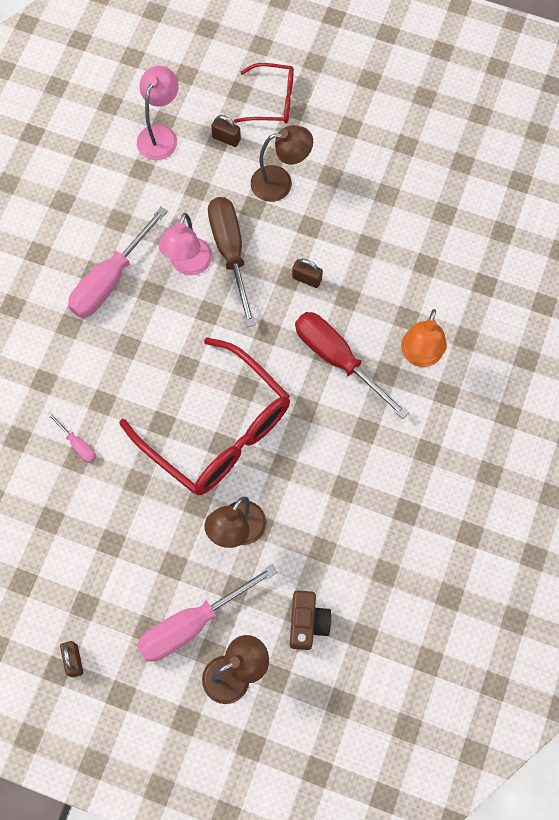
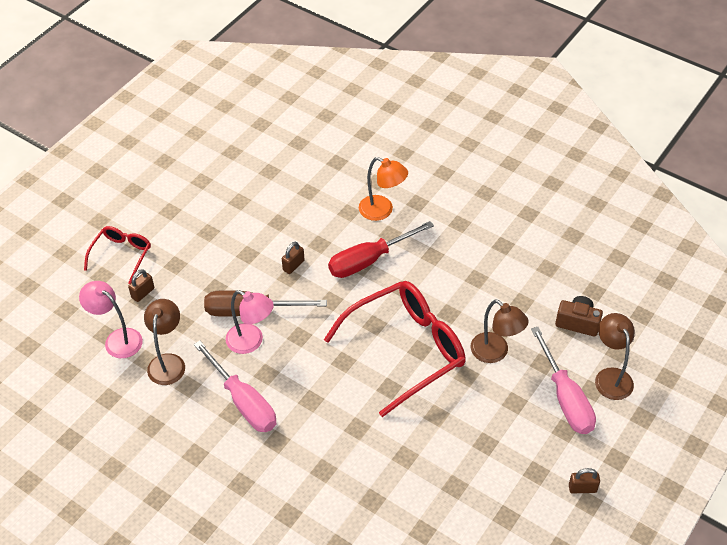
camera: 75 degrees left, 20 degrees down
(77, 444) = (391, 453): pink screwdriver -> none
(280, 182) = (200, 265): brown lamp -> brown lamp (168, 362)

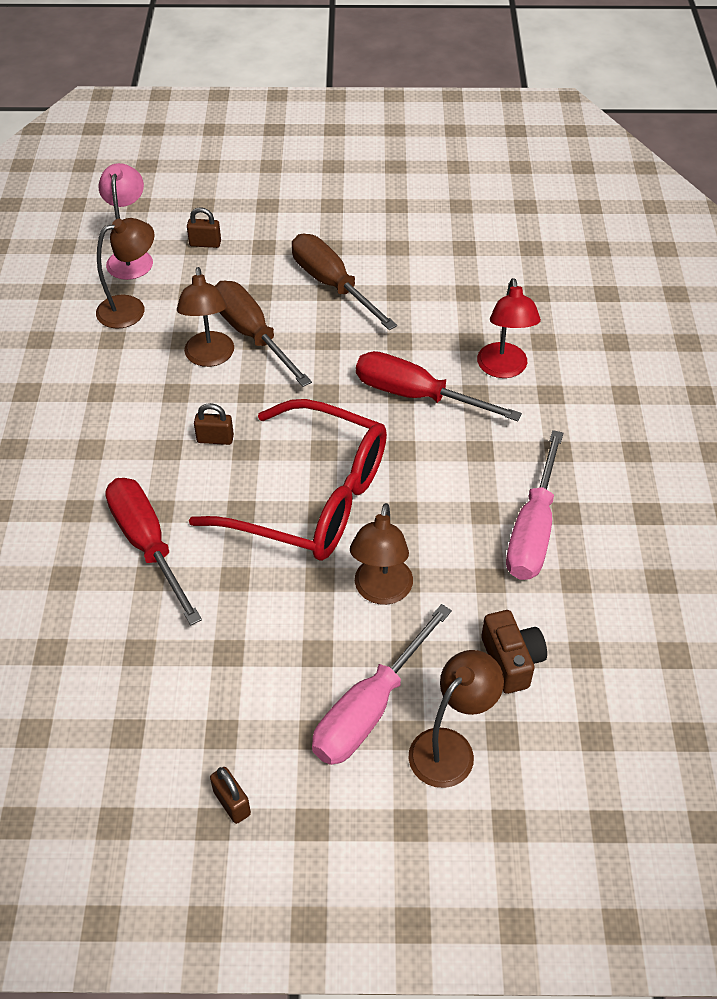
camera: 55 degrees right, 0 degrees up
(121, 255) = (241, 203): red glasses -> none
(243, 249) = (332, 285): none -> brown screwdriver
(243, 401) = (123, 393): pink screwdriver -> pink screwdriver (533, 530)
(251, 342) = (209, 357): pink lamp -> brown lamp
(293, 265) = (347, 336): brown padlock -> brown padlock (215, 439)
(379, 446) = (147, 545): none -> red screwdriver
(382, 211) = (503, 369): orange lamp -> red lamp

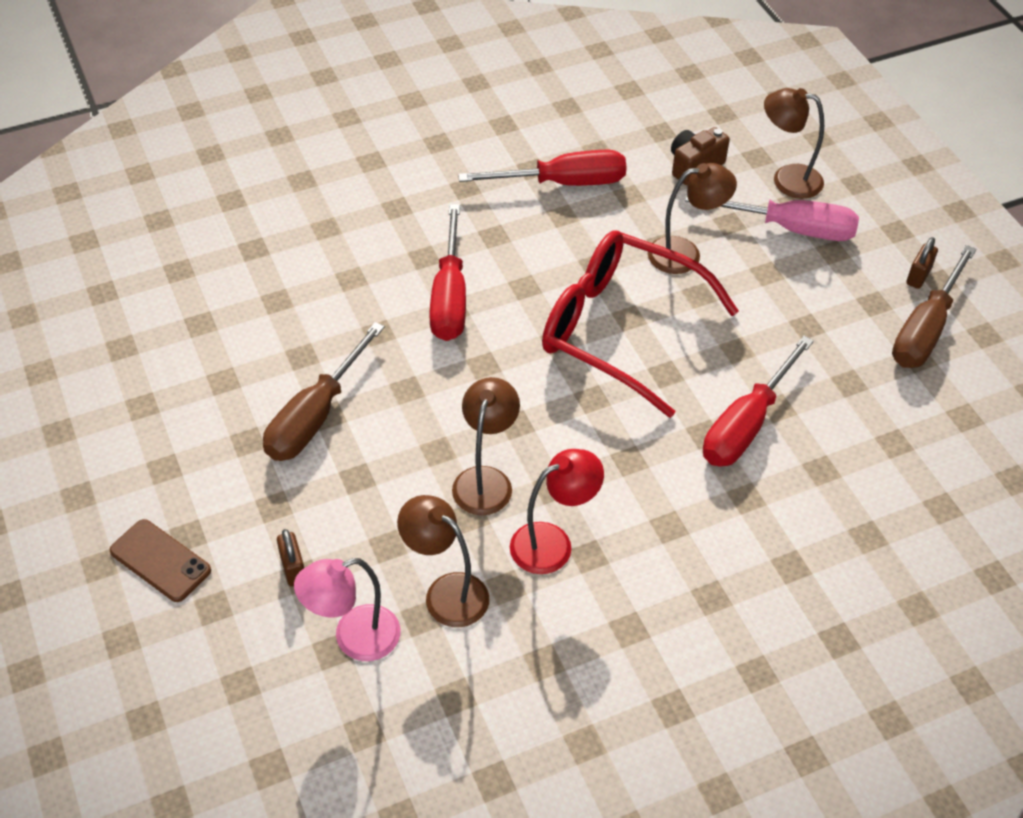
camera: 115 degrees left, 0 degrees up
(209, 357) = (485, 480): brown lamp -> brown lamp turned 45 degrees counterclockwise
(215, 439) = (594, 427): brown padlock -> none
(252, 335) = (431, 456): brown screwdriver -> brown screwdriver (925, 330)
(255, 190) = (160, 561): none -> brown phone
(311, 498) = (619, 329): red glasses -> red glasses turned 60 degrees counterclockwise
(503, 369) = (380, 246): red lamp -> red lamp (553, 543)
(533, 530) = (563, 183): pink screwdriver -> red screwdriver

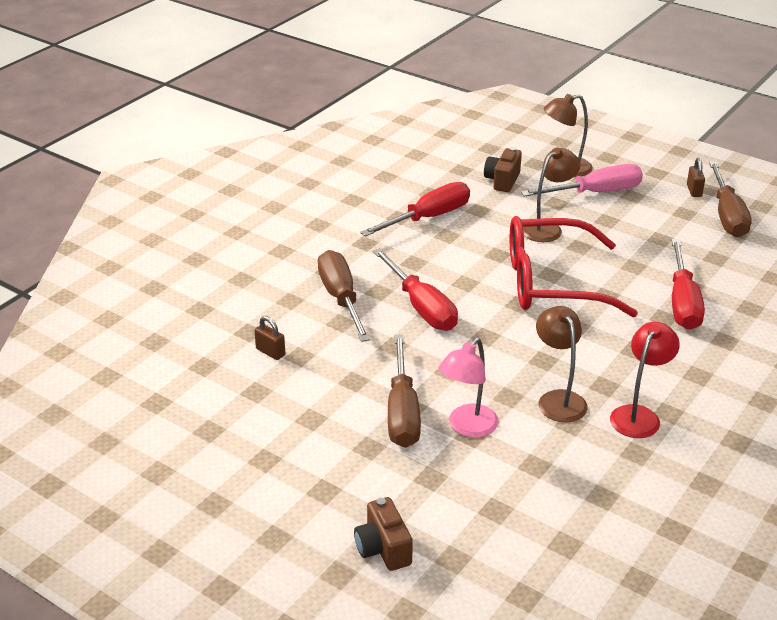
camera: 30 degrees left, 15 degrees down
(160, 561) = (383, 548): brown phone -> brown camera
(293, 569) = (485, 508): brown padlock -> brown padlock (270, 352)
(354, 638) = (571, 529): pink lamp -> pink lamp (467, 427)
(377, 248) = (341, 298): none -> brown screwdriver
(446, 592) = (602, 474): brown lamp -> none

